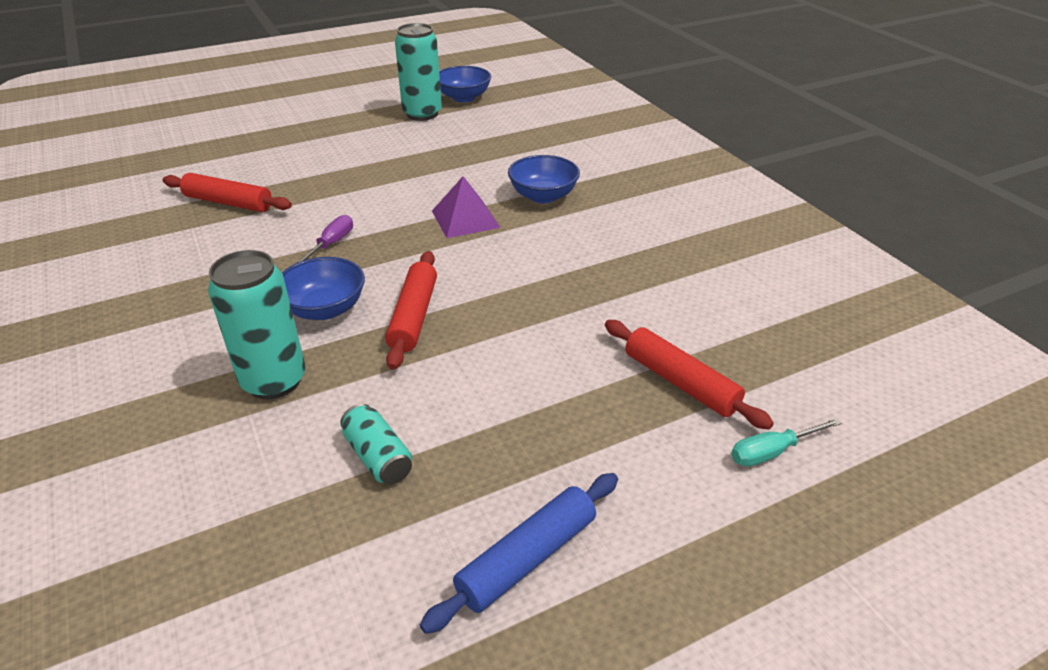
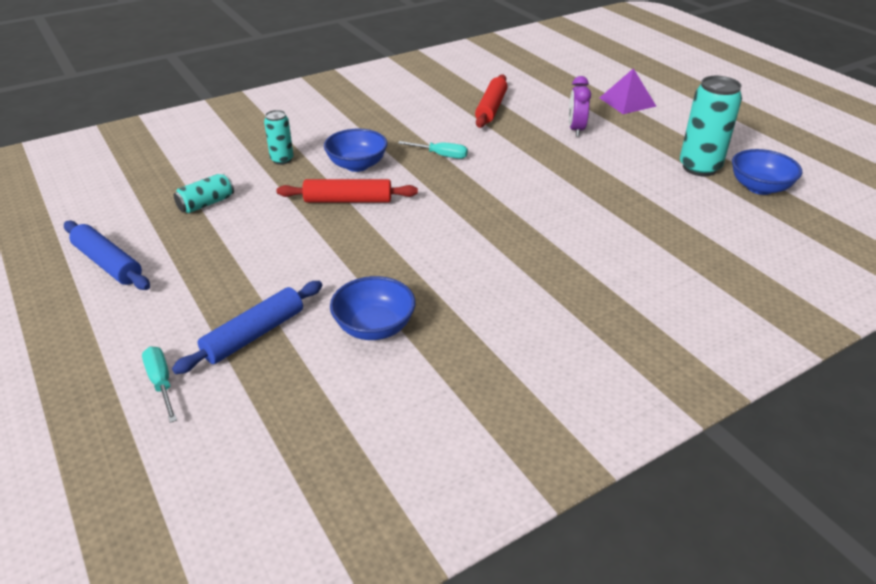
camera: 85 degrees right, 0 degrees up
(274, 381) = (282, 160): turquoise can -> turquoise can, size x0.56
(316, 159) = (576, 129): none -> purple clock
(331, 244) = (441, 155): purple screwdriver -> turquoise screwdriver
(465, 219) = (494, 210): purple pyramid -> purple pyramid (627, 102)
(543, 196) = (551, 251): blue bowl -> blue bowl (374, 327)
(680, 383) = (254, 334): red rolling pin -> blue rolling pin

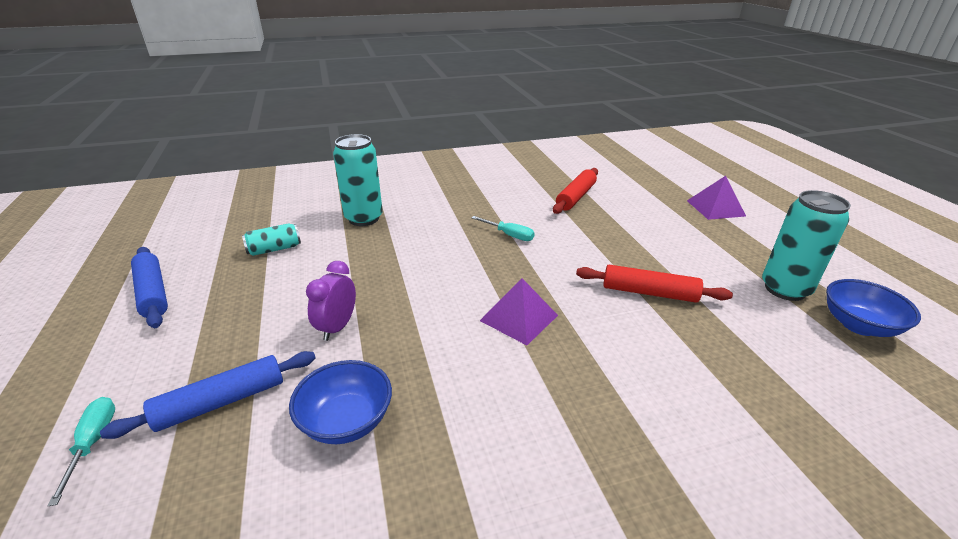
camera: 15 degrees right, 5 degrees down
(282, 160) = (364, 218): turquoise can -> turquoise can, size x1.77
(348, 200) = (399, 266): red rolling pin -> red rolling pin (649, 292)
(357, 165) = (426, 233): blue bowl -> none
(482, 227) = (519, 318): none -> purple pyramid
(576, 129) = (654, 228): purple clock -> purple clock (337, 327)

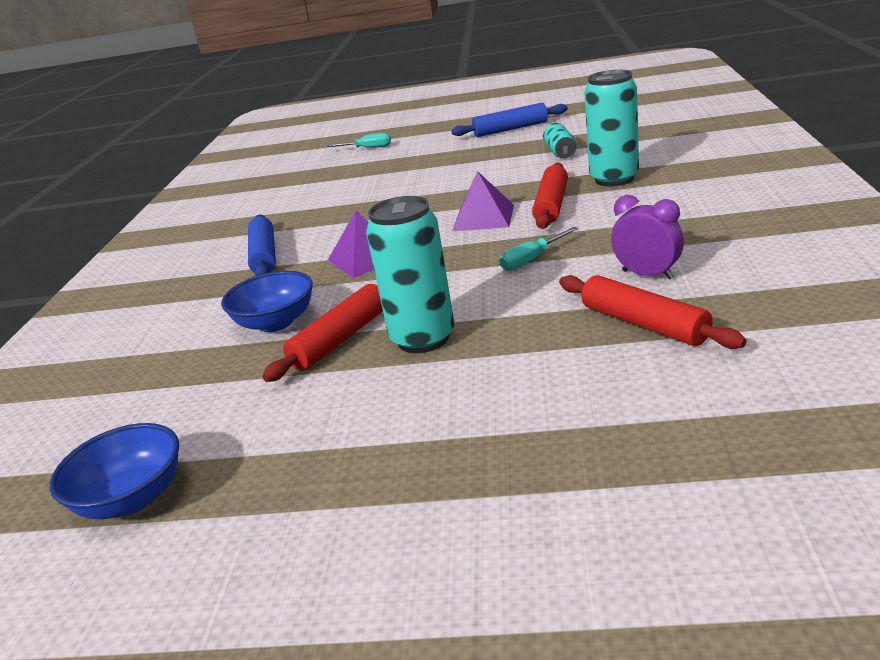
camera: 115 degrees right, 5 degrees down
(221, 402) = (370, 168): blue rolling pin -> blue rolling pin (264, 256)
(337, 327) = (417, 188): purple clock -> purple clock (647, 275)
(346, 421) = (318, 201): blue bowl -> blue bowl (276, 322)
(411, 238) = (552, 205): none -> red rolling pin
(715, 208) = (540, 498): purple pyramid -> purple pyramid (483, 217)
(785, 289) = (249, 463): turquoise can -> turquoise can (423, 339)

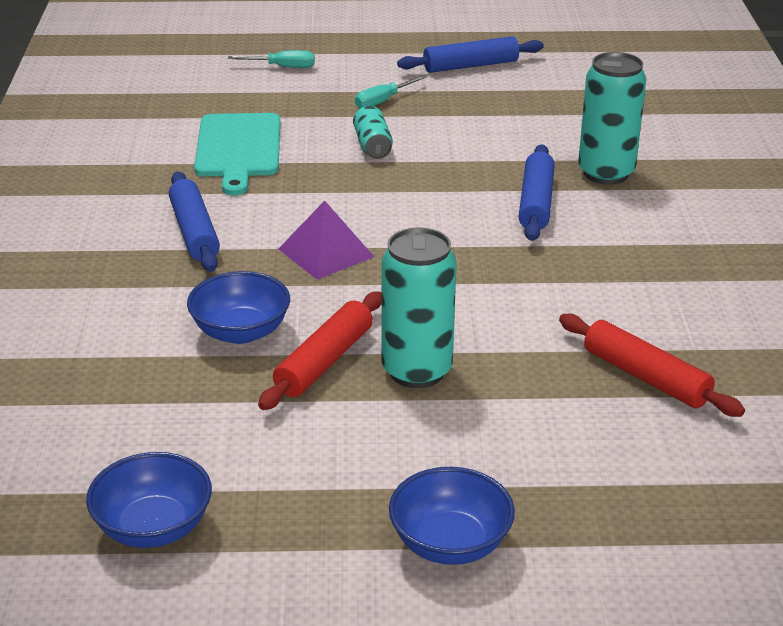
camera: 10 degrees left, 5 degrees up
(318, 199) = (238, 149): none -> turquoise cutting board
(422, 496) = (450, 543): none -> blue bowl
(483, 217) = (457, 210): purple pyramid -> none
(532, 260) = (521, 280): turquoise screwdriver -> turquoise screwdriver (383, 101)
(552, 205) = (536, 203): red rolling pin -> blue rolling pin
(560, 152) = (538, 118): turquoise can -> turquoise can (372, 145)
(647, 275) = (648, 316): purple clock -> none

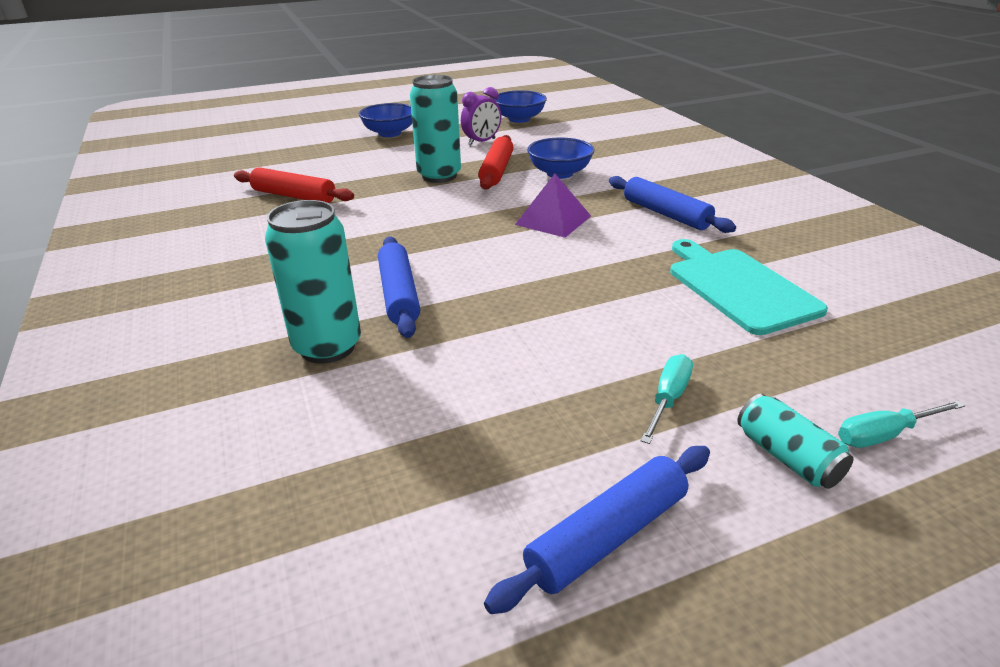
camera: 160 degrees right, 0 degrees up
(291, 454) = (482, 142): none -> purple clock
(372, 145) = (611, 323): turquoise can -> turquoise can (787, 457)

